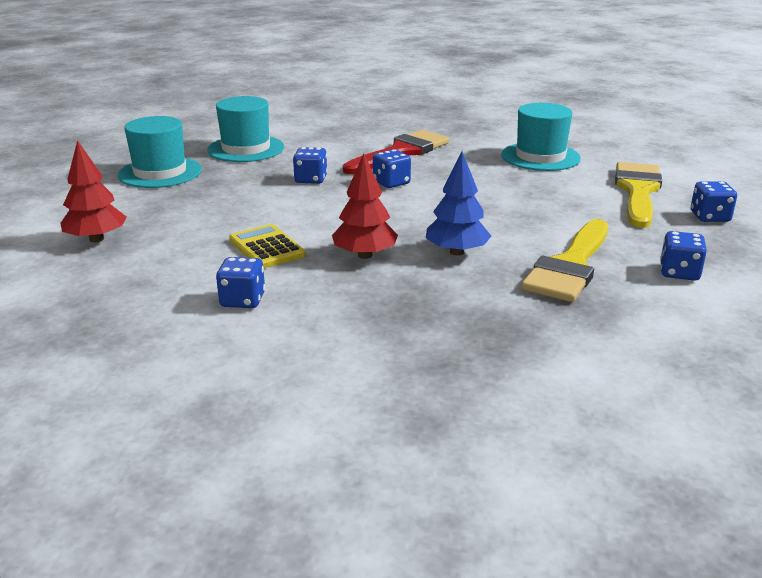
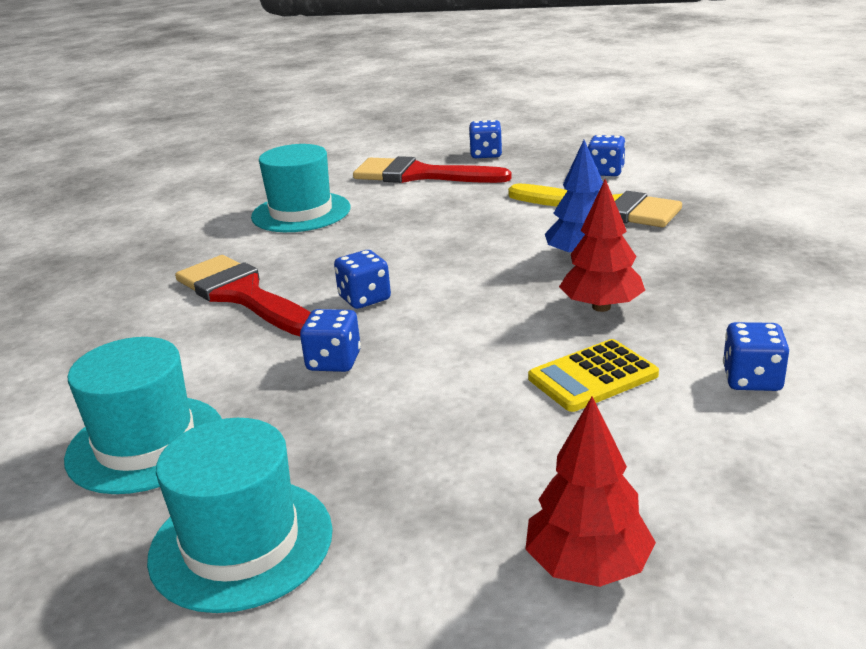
camera: 85 degrees left, 0 degrees up
(638, 191) = (420, 175): yellow brush -> red brush

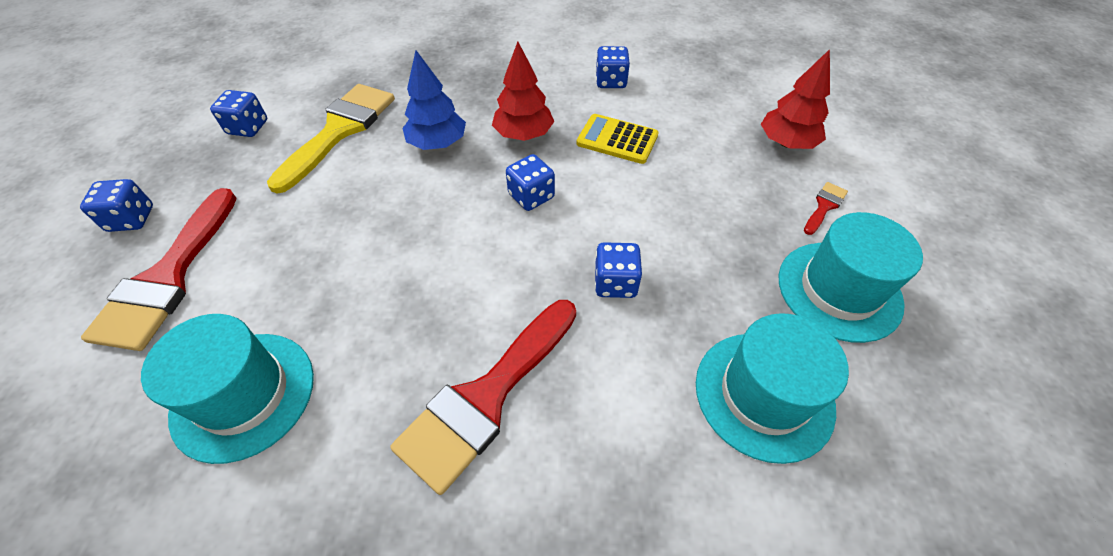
camera: 100 degrees left, 25 degrees up
(364, 298) = (501, 280): blue dice -> blue dice (531, 196)
(410, 575) = (824, 206): none -> red brush
(592, 377) = (617, 140): yellow calculator -> yellow calculator turned 150 degrees clockwise

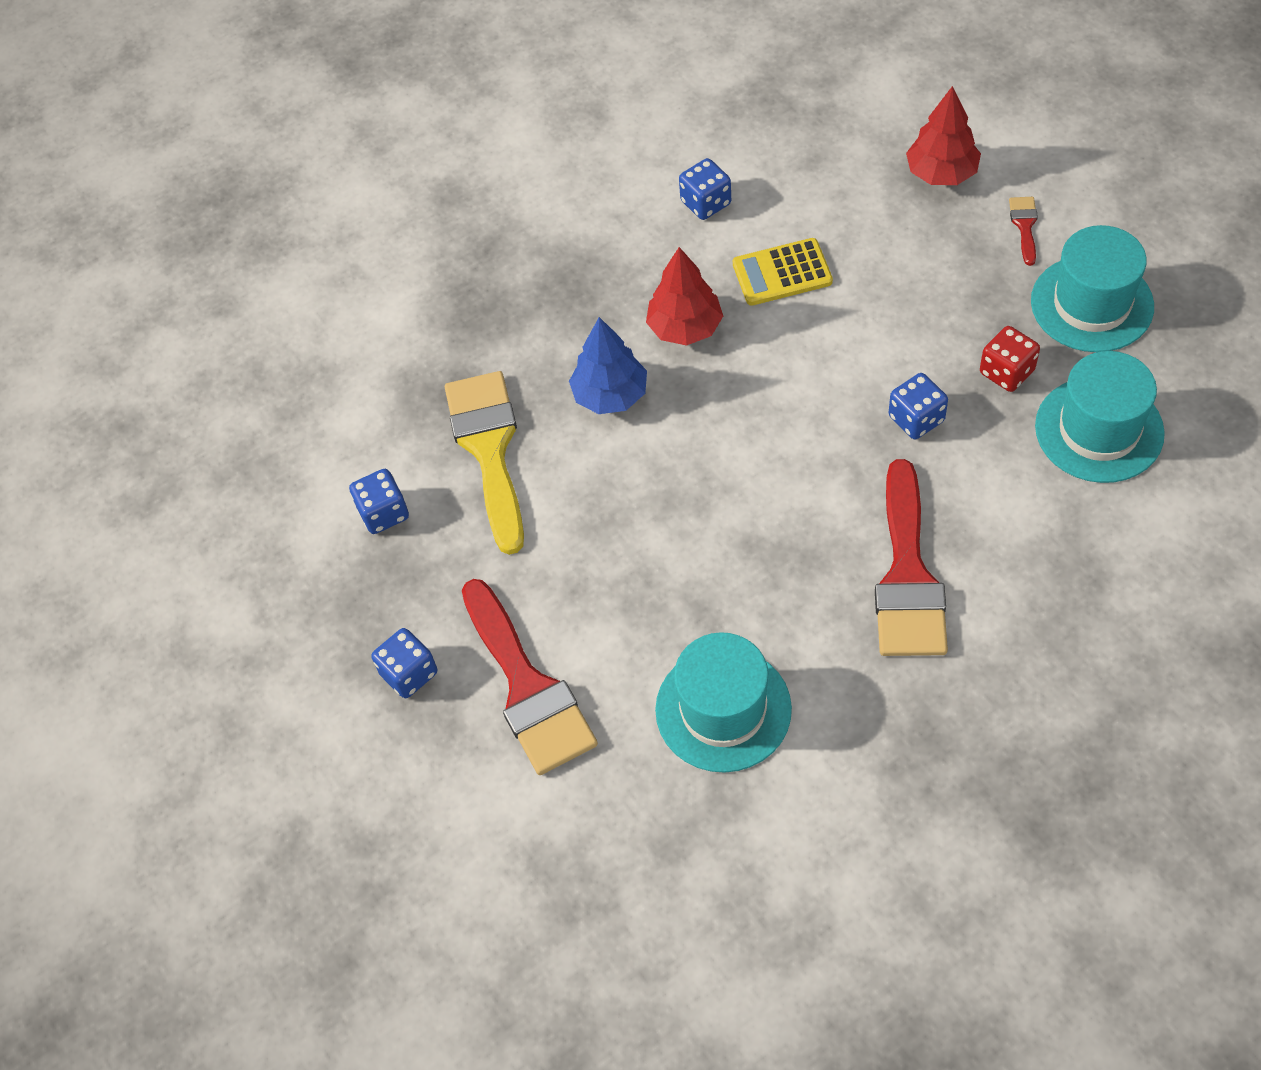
camera: 30 degrees left, 5 degrees up
(531, 196) = (764, 388): blue dice -> none
(720, 295) = (1006, 372): none -> red dice

